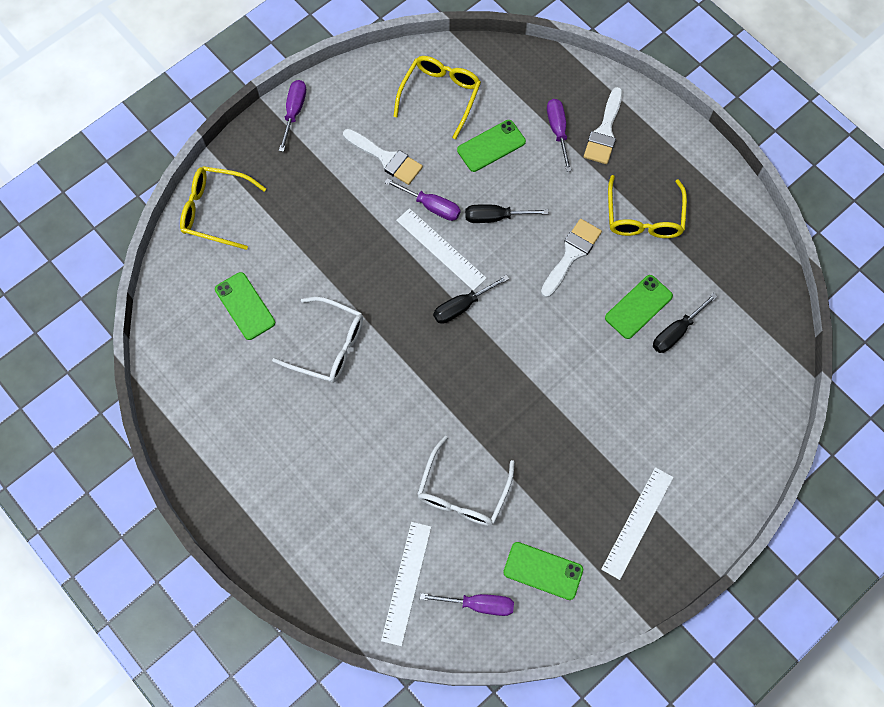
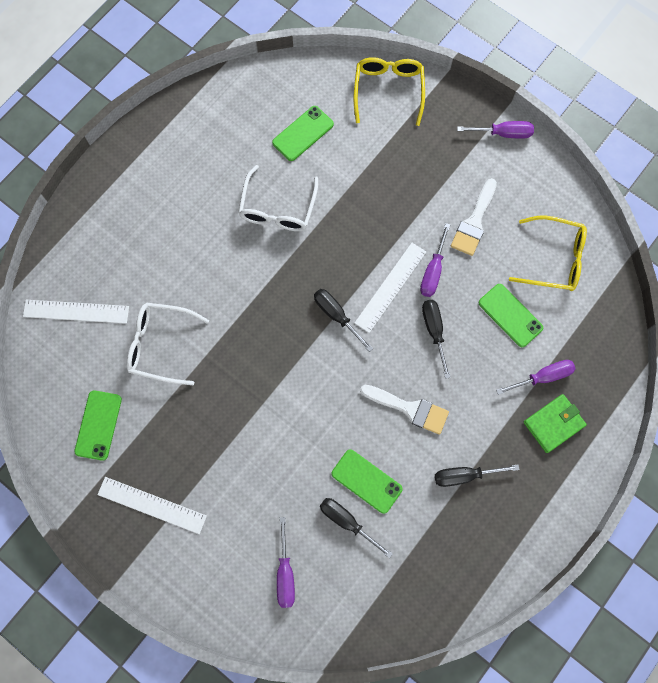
camera: 80 degrees right, 5 degrees up
(478, 604) = (64, 374): purple screwdriver -> purple screwdriver (285, 572)
(604, 131) = (553, 424): white brush -> green wallet
(644, 217) = (465, 475): yellow glasses -> black screwdriver

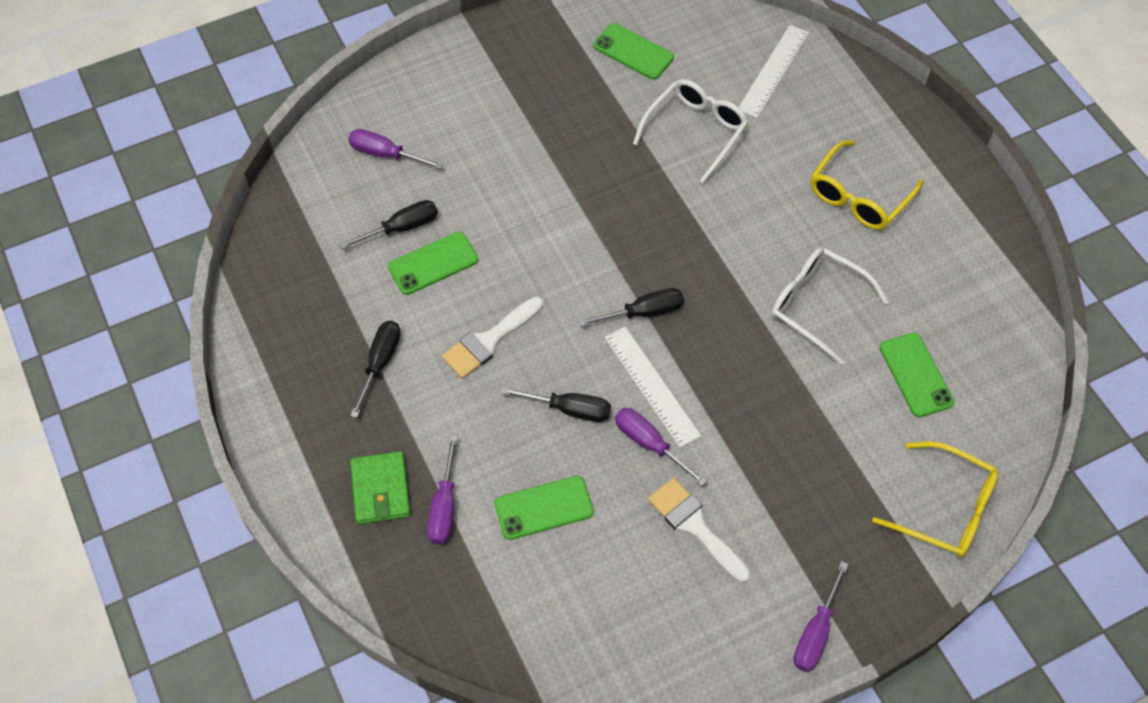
camera: 115 degrees right, 15 degrees down
(152, 505) = (523, 69): white ruler -> none
(554, 259) = (593, 604): yellow glasses -> yellow glasses (858, 197)

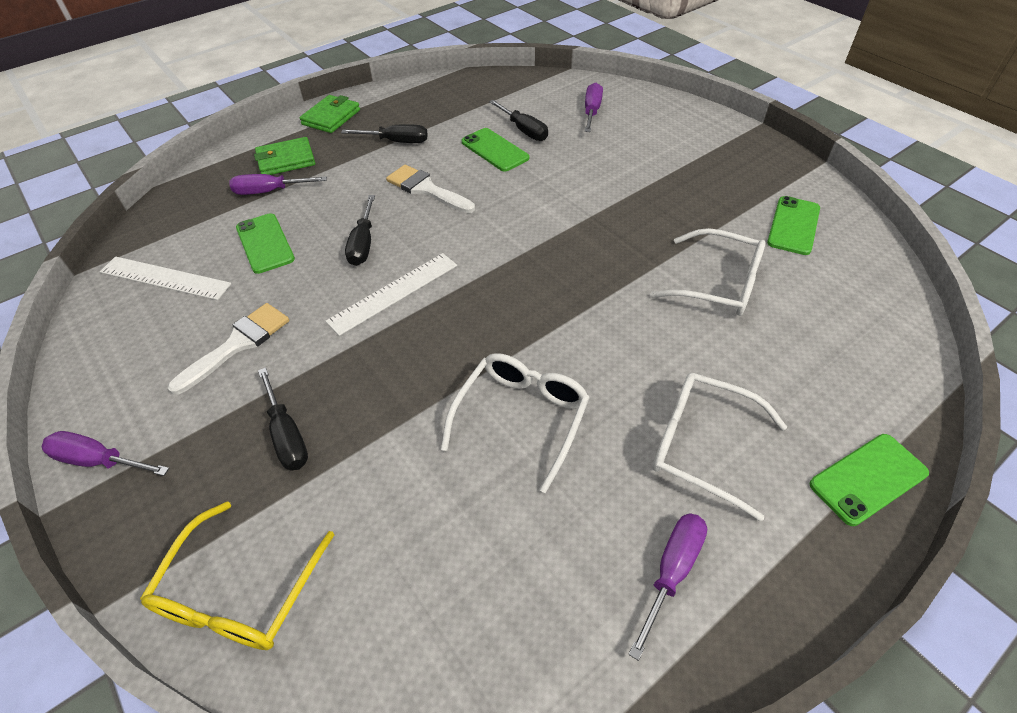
camera: 80 degrees right, 10 degrees down
(294, 435) = (331, 117): none -> green wallet
(643, 312) = (476, 276): black screwdriver -> black screwdriver (287, 434)
(649, 444) = (329, 300): purple screwdriver -> purple screwdriver (671, 572)
(774, 71) = (848, 339): white ruler -> white ruler (165, 278)
(858, 197) = (701, 445): yellow glasses -> white glasses
(916, 375) = (440, 539): green phone -> green phone (868, 479)

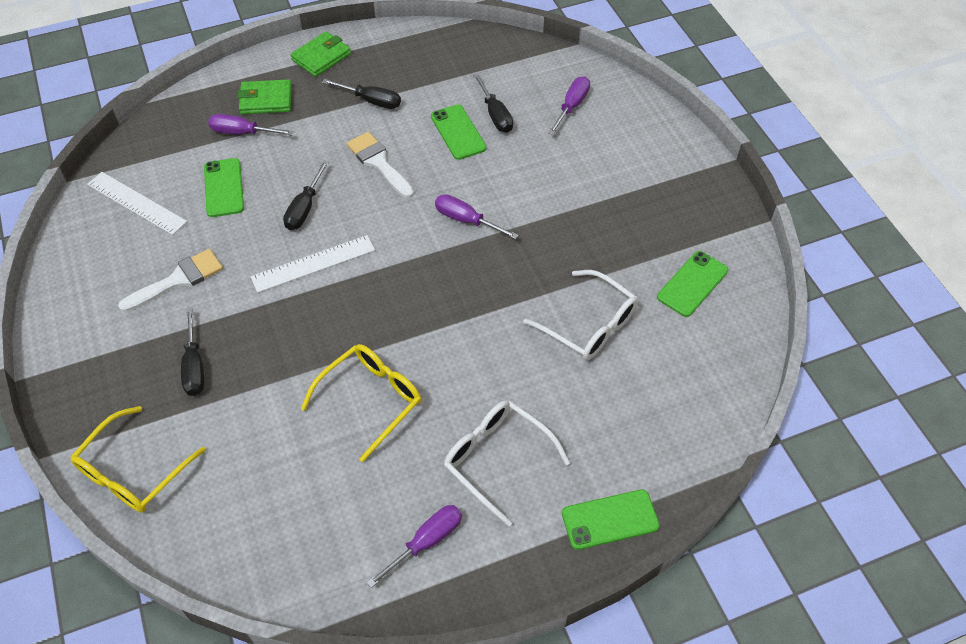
camera: 15 degrees right, 5 degrees up
(99, 461) = (60, 351): purple screwdriver -> purple screwdriver (466, 220)
(521, 417) = (371, 399): white glasses -> yellow glasses

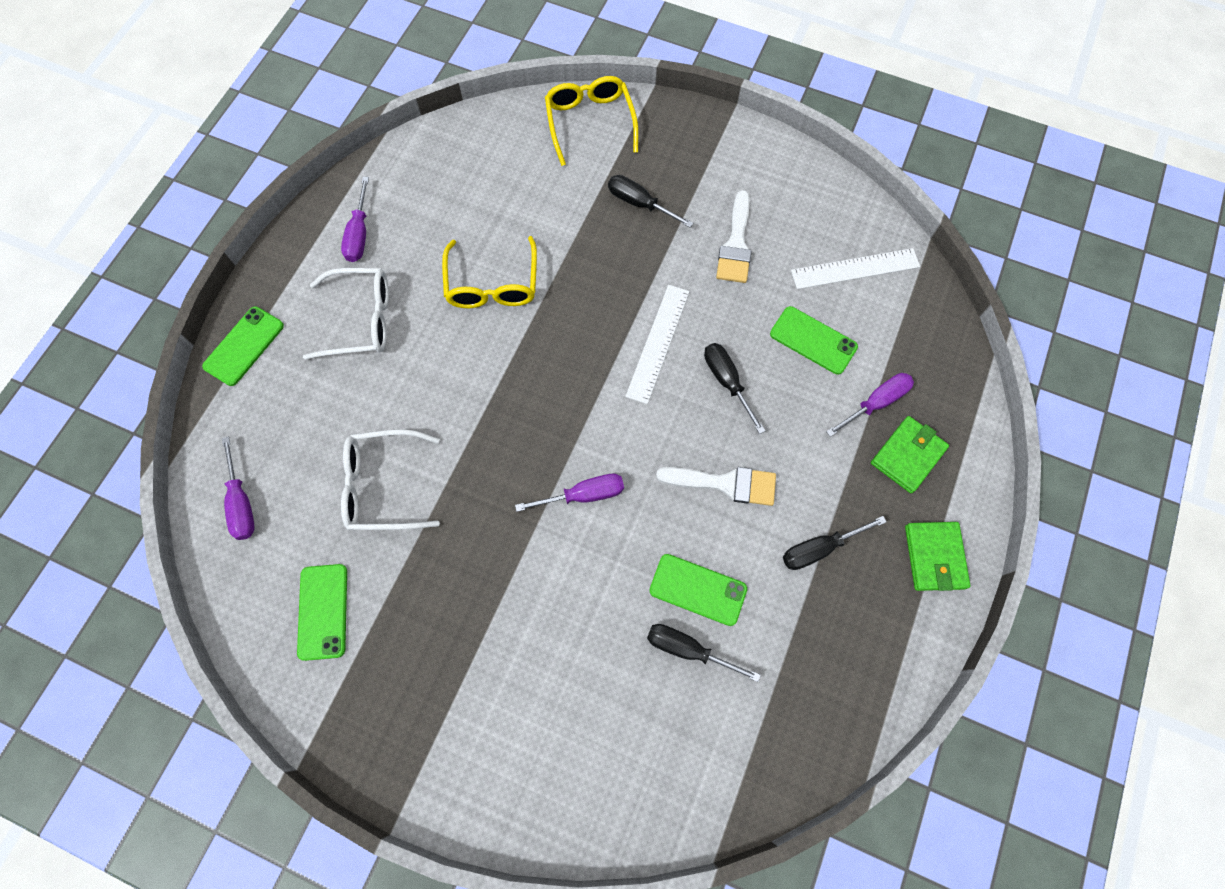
camera: 135 degrees right, 15 degrees up
(571, 106) = (625, 741): purple screwdriver -> purple screwdriver (241, 502)

